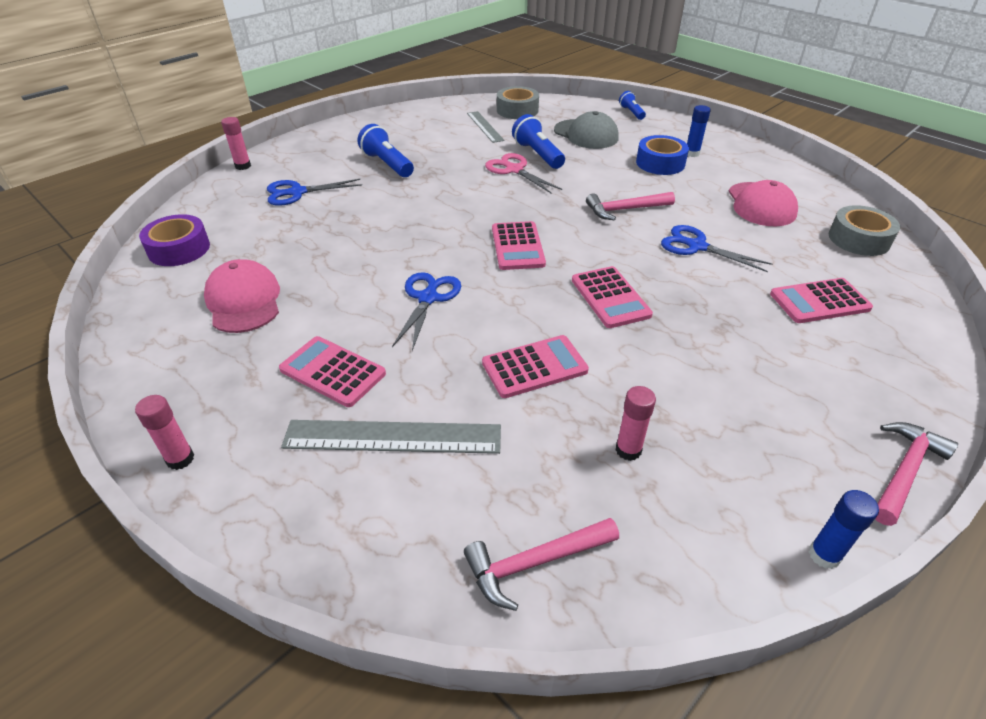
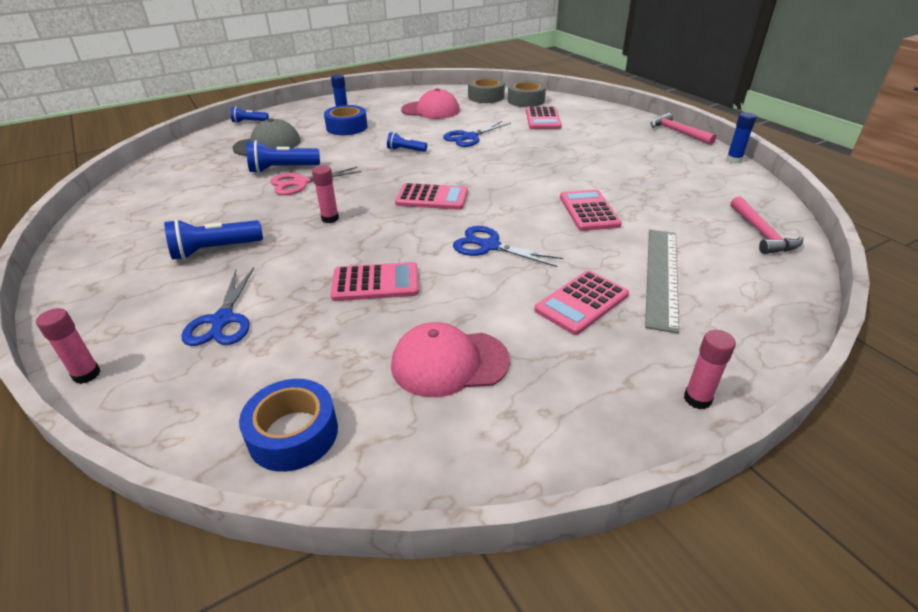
camera: 75 degrees left, 5 degrees down
(179, 249) = (293, 434): purple tape -> blue tape
(485, 126) = (192, 186): grey ruler -> none
(517, 110) = (177, 166): grey tape -> grey tape (526, 100)
(610, 297) = (517, 174): pink calculator -> pink calculator (375, 283)
(625, 210) = (406, 150): pink hammer -> blue flashlight
(628, 450) = (668, 193): pink glue stick -> pink glue stick (330, 218)

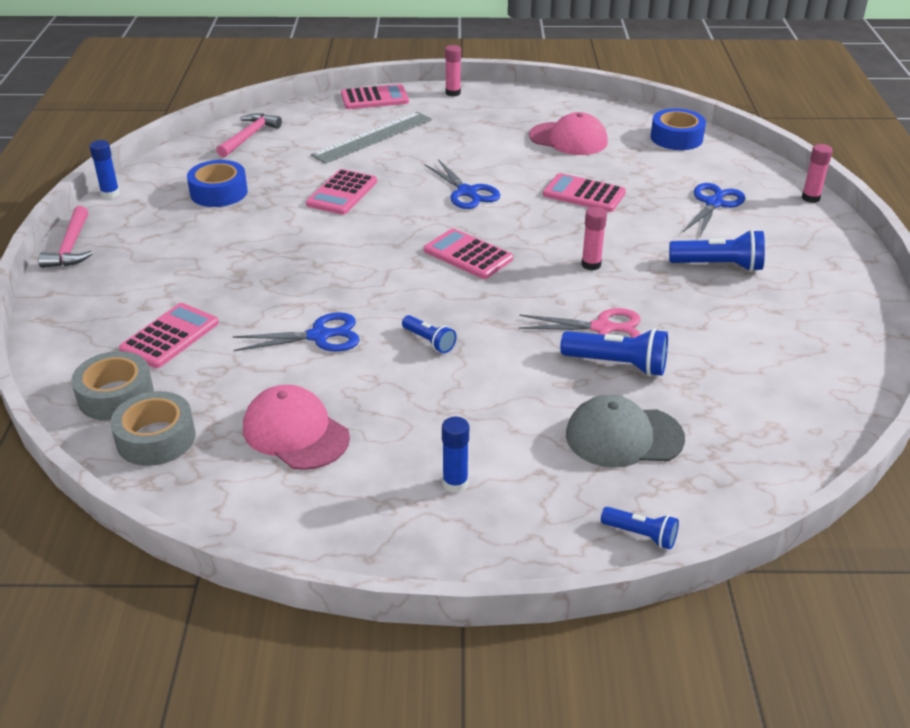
camera: 150 degrees left, 0 degrees up
(347, 127) = (472, 437): blue tape -> blue tape (219, 192)
(581, 302) = (450, 140): pink calculator -> pink calculator (374, 98)

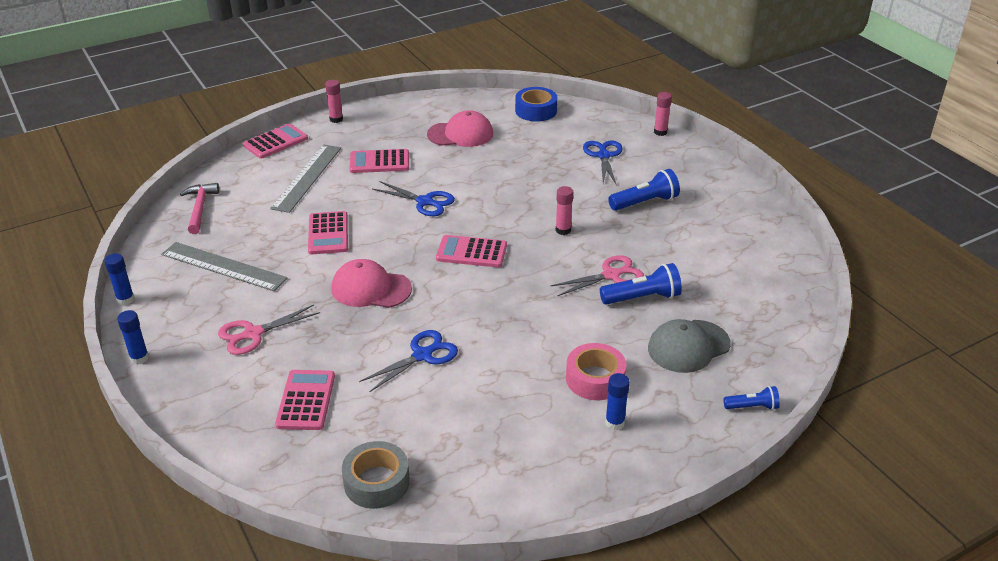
camera: 30 degrees left, 0 degrees up
(71, 247) = (139, 358): pink hammer -> blue glue stick
(116, 396) = (311, 464): grey tape -> none
(184, 259) = (252, 334): none -> pink scissors
(219, 192) = (223, 266): blue tape -> grey ruler
(295, 432) = (475, 434): pink cap -> pink cap (371, 289)
(429, 341) = (505, 329): blue flashlight -> none
(478, 429) = (595, 379): none -> pink tape
(584, 194) = (510, 176): pink calculator -> pink calculator (379, 162)

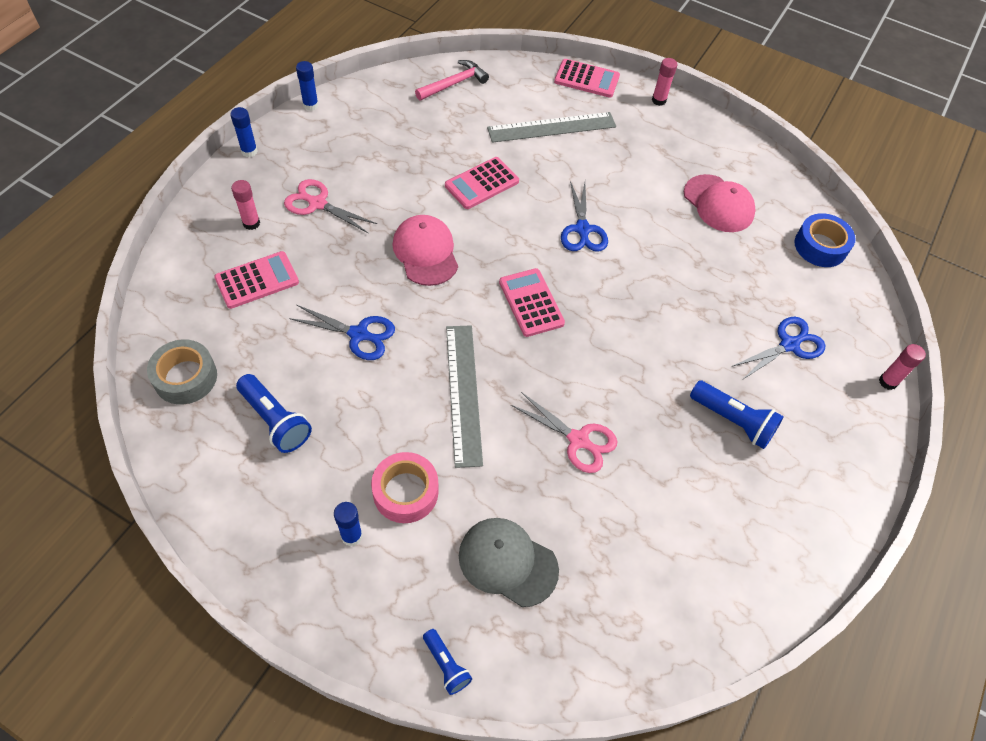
camera: 55 degrees right, 20 degrees up
(223, 266) = (389, 139): grey ruler -> grey ruler (463, 393)
(379, 162) = (617, 165): pink calculator -> none
(563, 230) = (623, 364): pink glue stick -> pink glue stick (251, 223)
(642, 298) = (560, 485): blue flashlight -> blue flashlight (275, 420)

